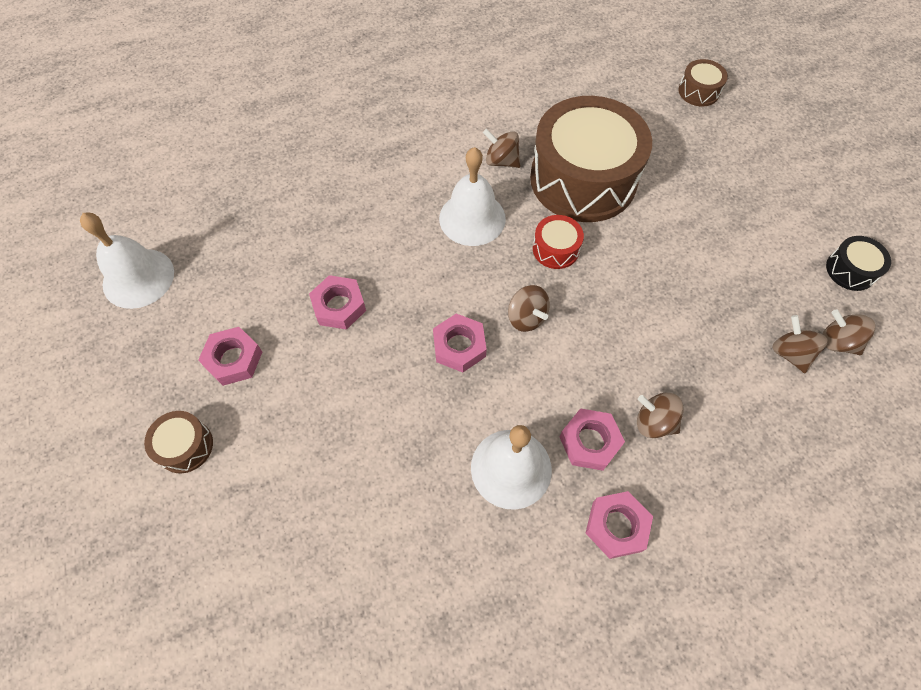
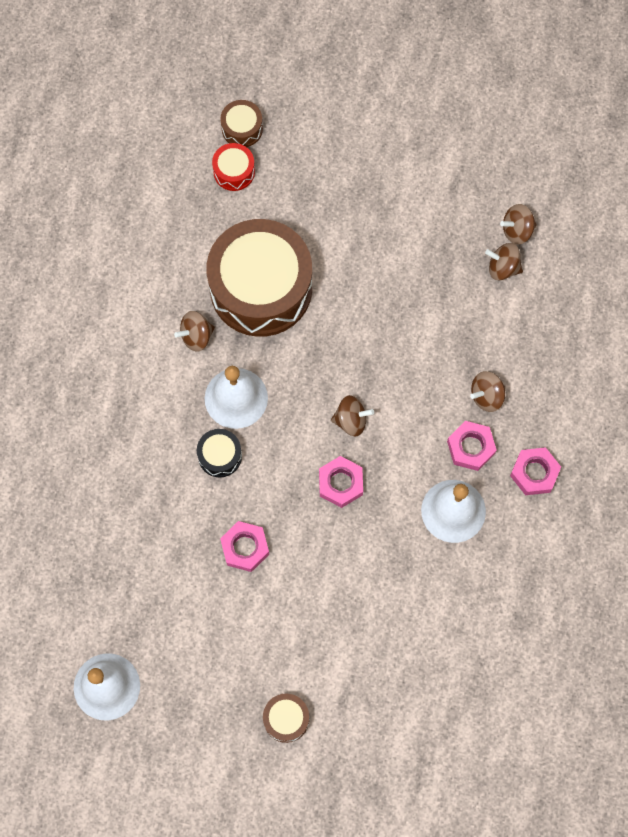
camera: 55 degrees left, 10 degrees up
(233, 359) = (237, 650): pink nut -> none
(555, 249) = (309, 357): red drum -> red drum (234, 171)
(850, 270) = (474, 170): black drum -> black drum (220, 456)

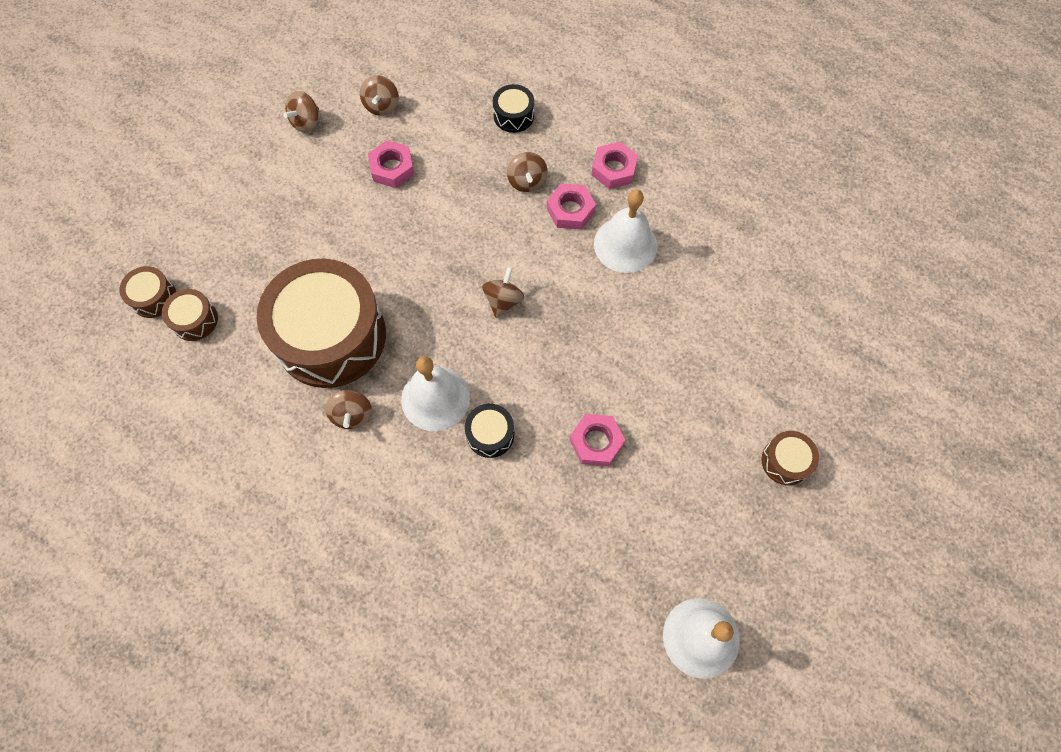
camera: 70 degrees left, 5 degrees down
(234, 171) = (195, 320): red drum -> brown drum
(340, 483) = (562, 331): pink nut -> pink nut (392, 168)
(502, 268) = (411, 128): brown spinning top -> brown spinning top (306, 122)
(558, 356) = (513, 115): none -> black drum

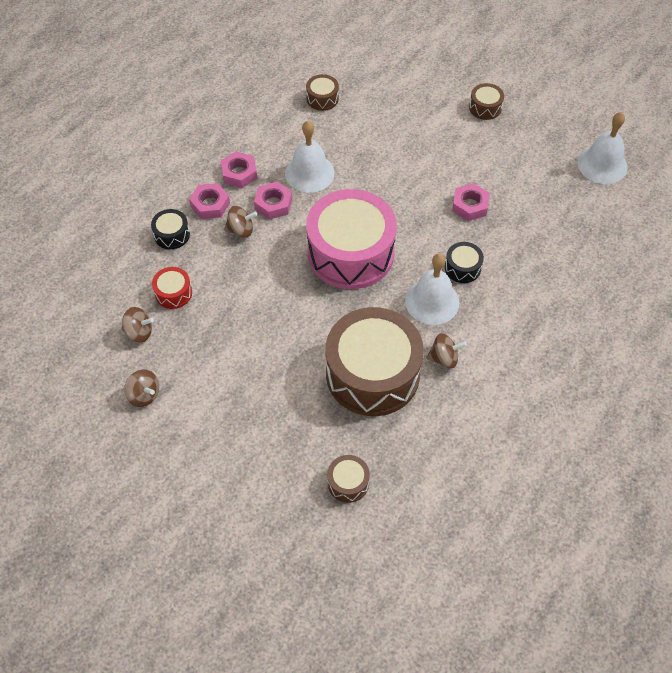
camera: 85 degrees left, 10 degrees down
(153, 297) = (321, 521): brown drum -> brown drum (322, 98)
(392, 168) = (210, 326): pink nut -> pink nut (210, 204)
(434, 129) = (173, 293): none -> red drum
(503, 300) = (350, 253): brown spinning top -> pink drum

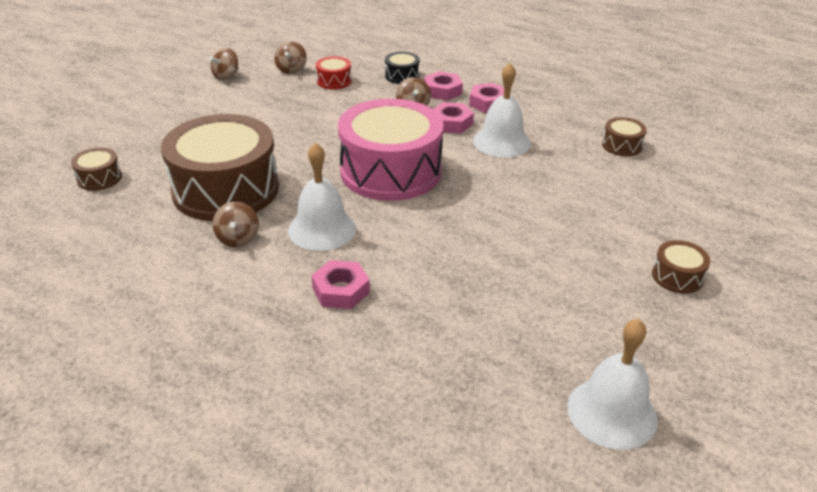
camera: 85 degrees right, 20 degrees down
(462, 268) = (375, 253): black drum -> none
(470, 205) = (482, 260): pink nut -> pink nut (341, 290)

